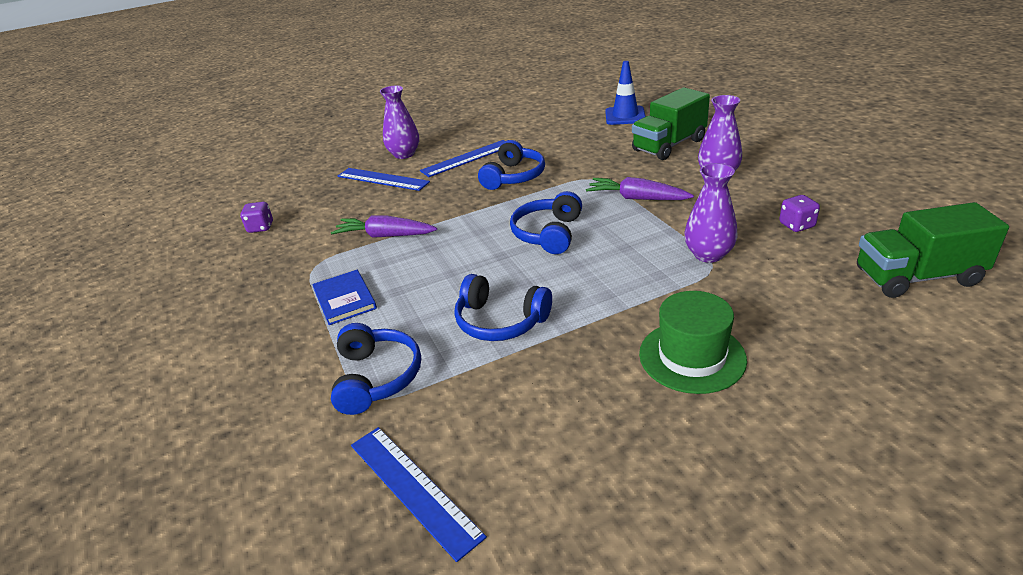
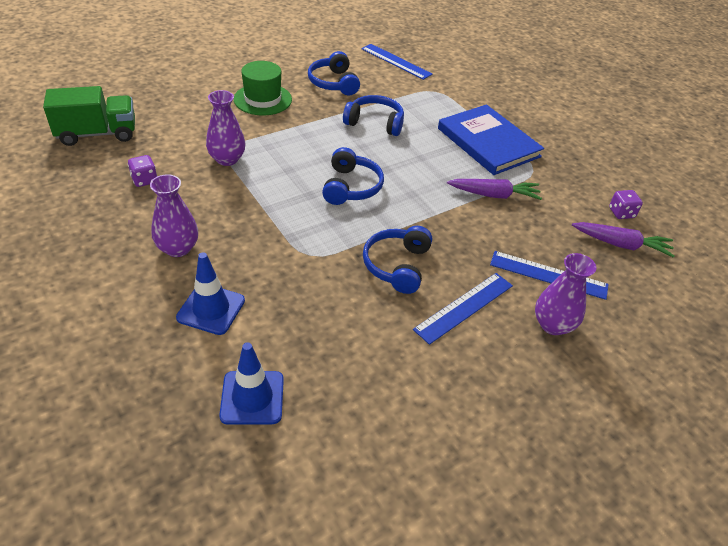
camera: 165 degrees right, 10 degrees up
(345, 299) = (488, 142): blue book -> blue book, size x1.89
(376, 377) = (437, 99): blue headphones -> blue headphones (333, 83)
(636, 198) = (269, 221): purple carrot -> purple carrot (621, 245)
(669, 145) = (211, 309): green truck -> blue traffic cone

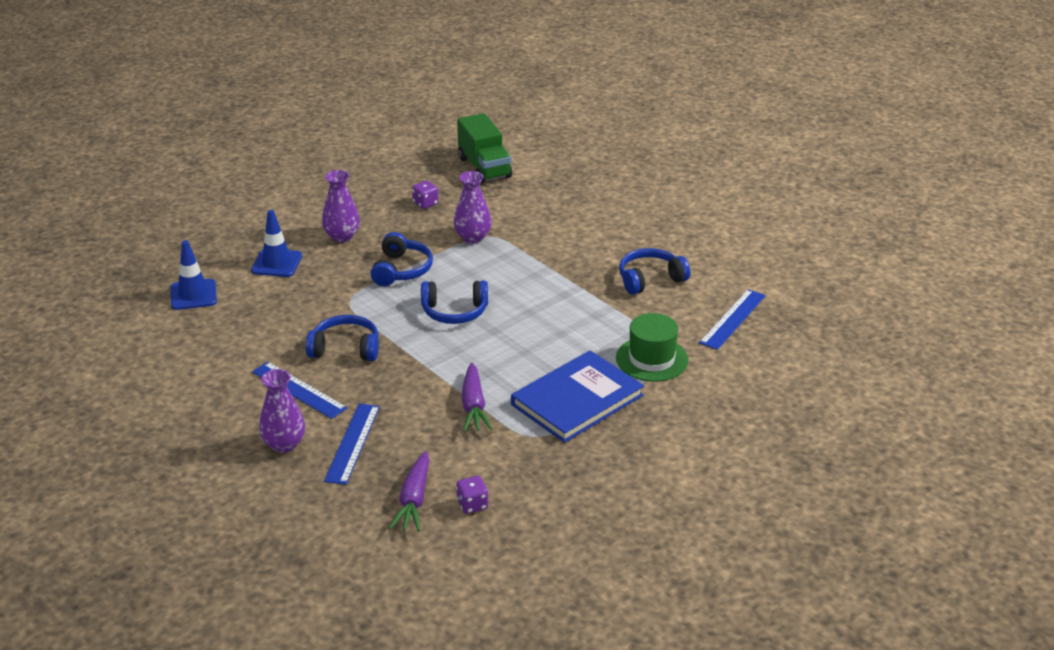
camera: 85 degrees right, 10 degrees down
(262, 99) = (588, 240): green hat -> green hat (652, 359)
(375, 123) = (579, 315): blue headphones -> blue headphones (401, 270)

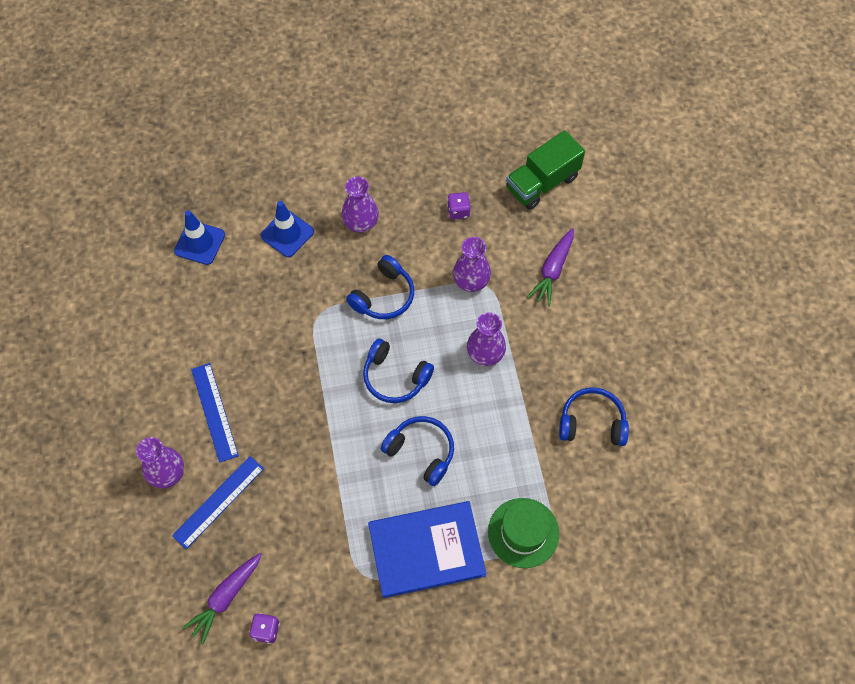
camera: 30 degrees right, 30 degrees up
(345, 348) = (279, 378): blue headphones -> blue headphones (421, 451)
(473, 406) = (338, 510): purple carrot -> purple carrot (552, 271)
(484, 168) = (542, 183): green truck -> green truck turned 45 degrees clockwise
(523, 272) = (485, 354): none -> purple vase
(732, 319) = (631, 518): blue ruler -> none

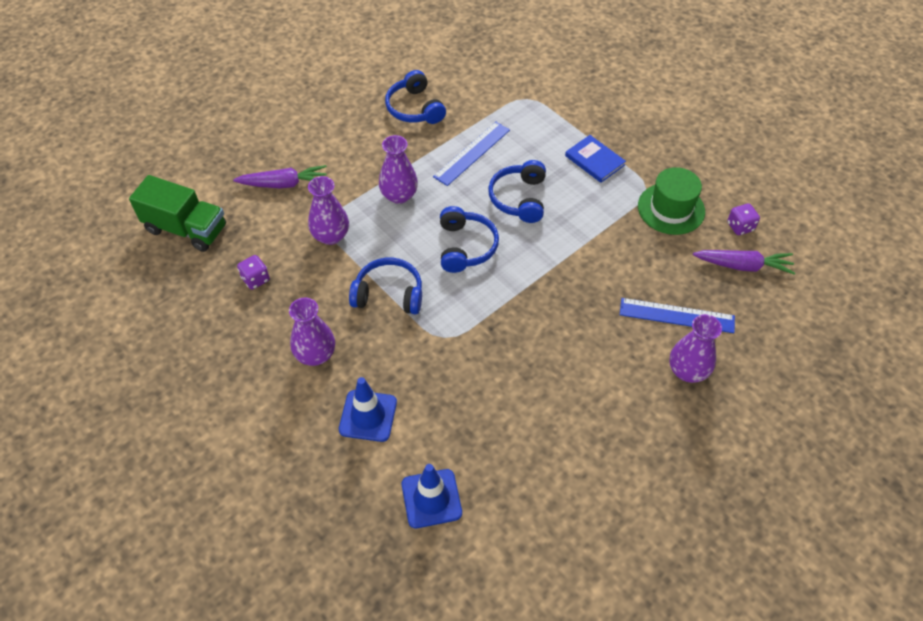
camera: 120 degrees left, 10 degrees down
(214, 412) = (602, 367): blue ruler -> blue ruler (472, 153)
(426, 550) = (594, 160): blue book -> blue book, size x0.53
(523, 532) = (534, 113): green hat -> green hat (671, 209)

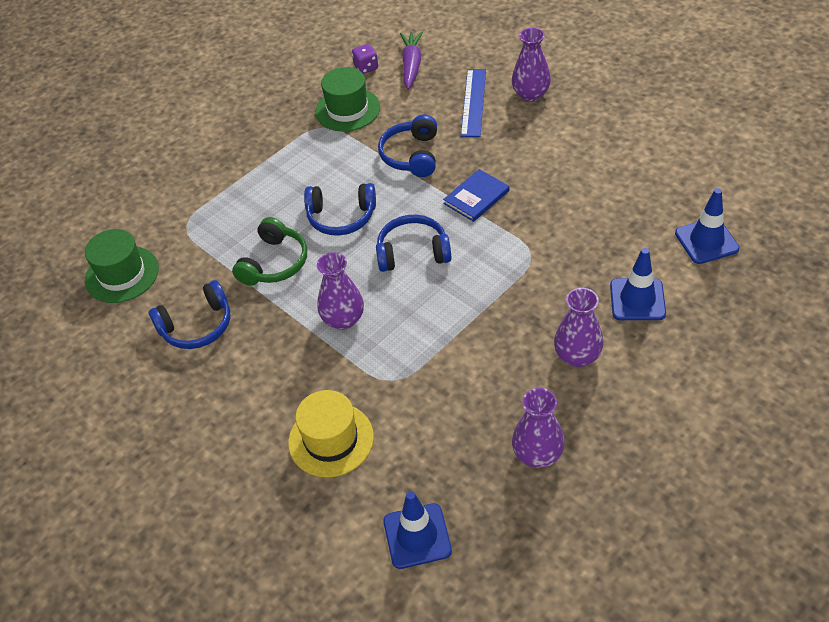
camera: 90 degrees left, 5 degrees down
(186, 229) = (417, 536): green truck -> blue traffic cone
(255, 279) = (486, 436): purple dice -> none
(284, 184) = (331, 439): purple carrot -> yellow hat
(331, 236) = (411, 374): purple vase -> purple vase (537, 454)
(389, 294) = (486, 306): blue headphones -> blue headphones (411, 155)
(472, 153) = (274, 263): blue ruler -> green headphones
(478, 64) = (122, 274): none -> green hat
(594, 160) = (284, 164): blue book -> blue book (476, 197)

